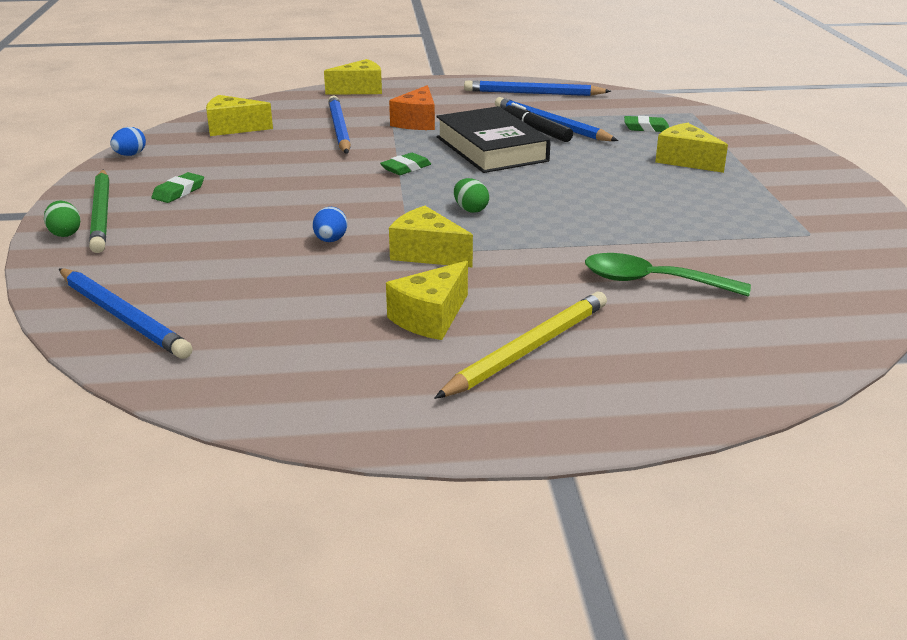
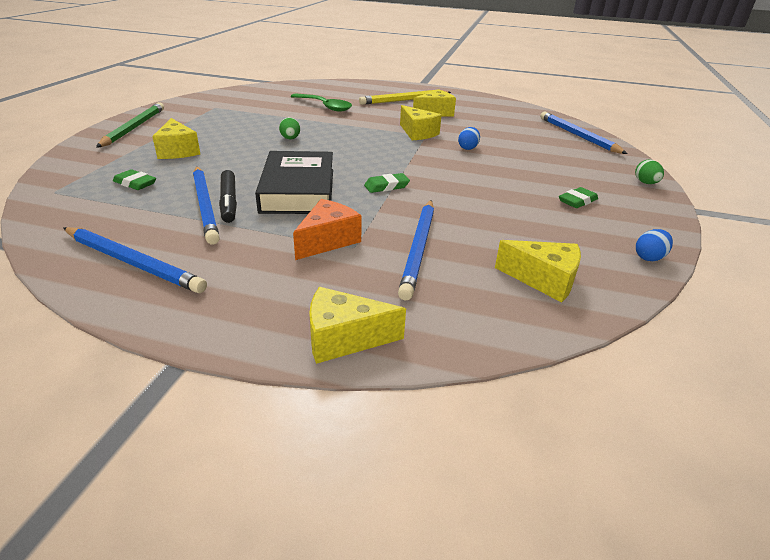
camera: 160 degrees left, 5 degrees up
(101, 214) = (630, 193): green pencil -> green pencil (134, 128)
(470, 209) = (371, 149): green egg -> green egg (290, 139)

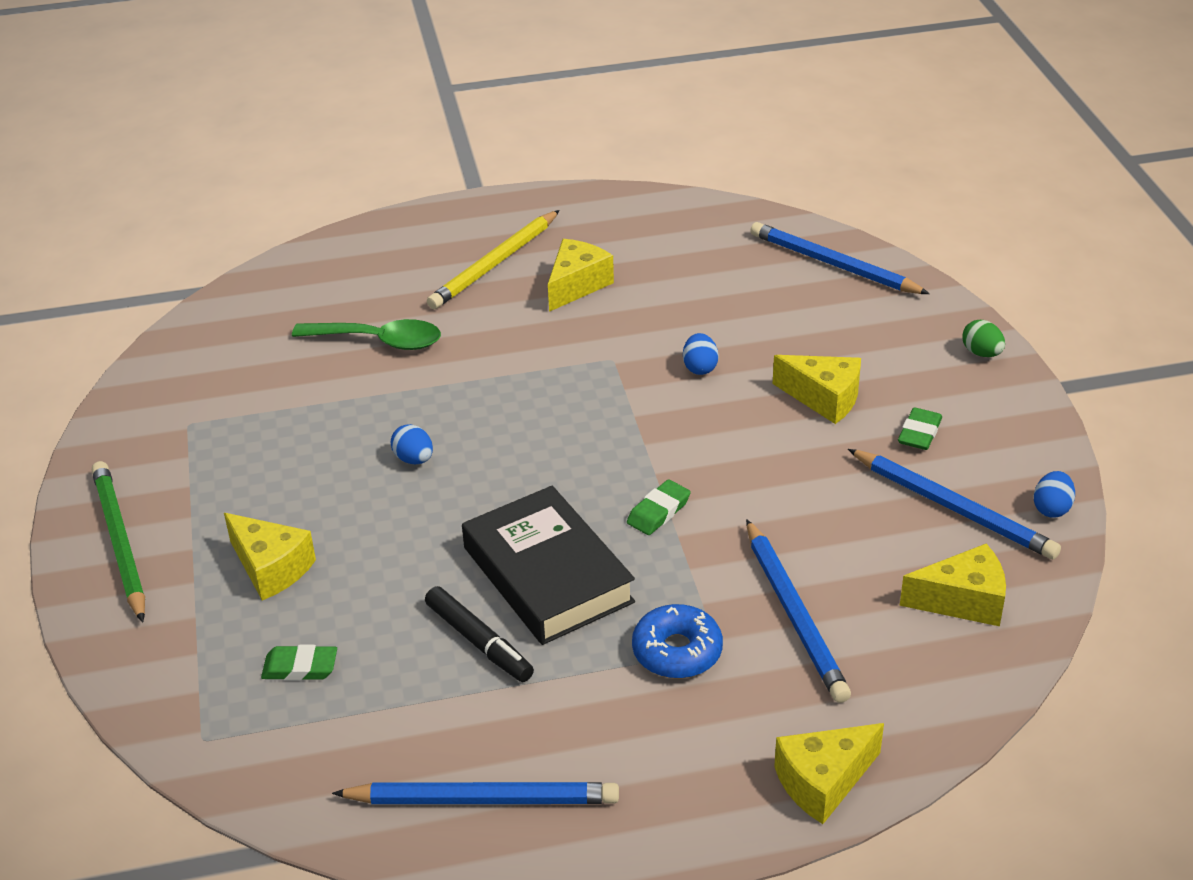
camera: 25 degrees left, 5 degrees up
(205, 205) = (455, 664): blue pencil -> blue pencil (953, 508)
(290, 139) = (414, 459): green egg -> blue egg
(328, 240) = (677, 651): orange cheese -> blue donut
(417, 133) = (596, 358): yellow cheese -> yellow cheese (824, 398)

